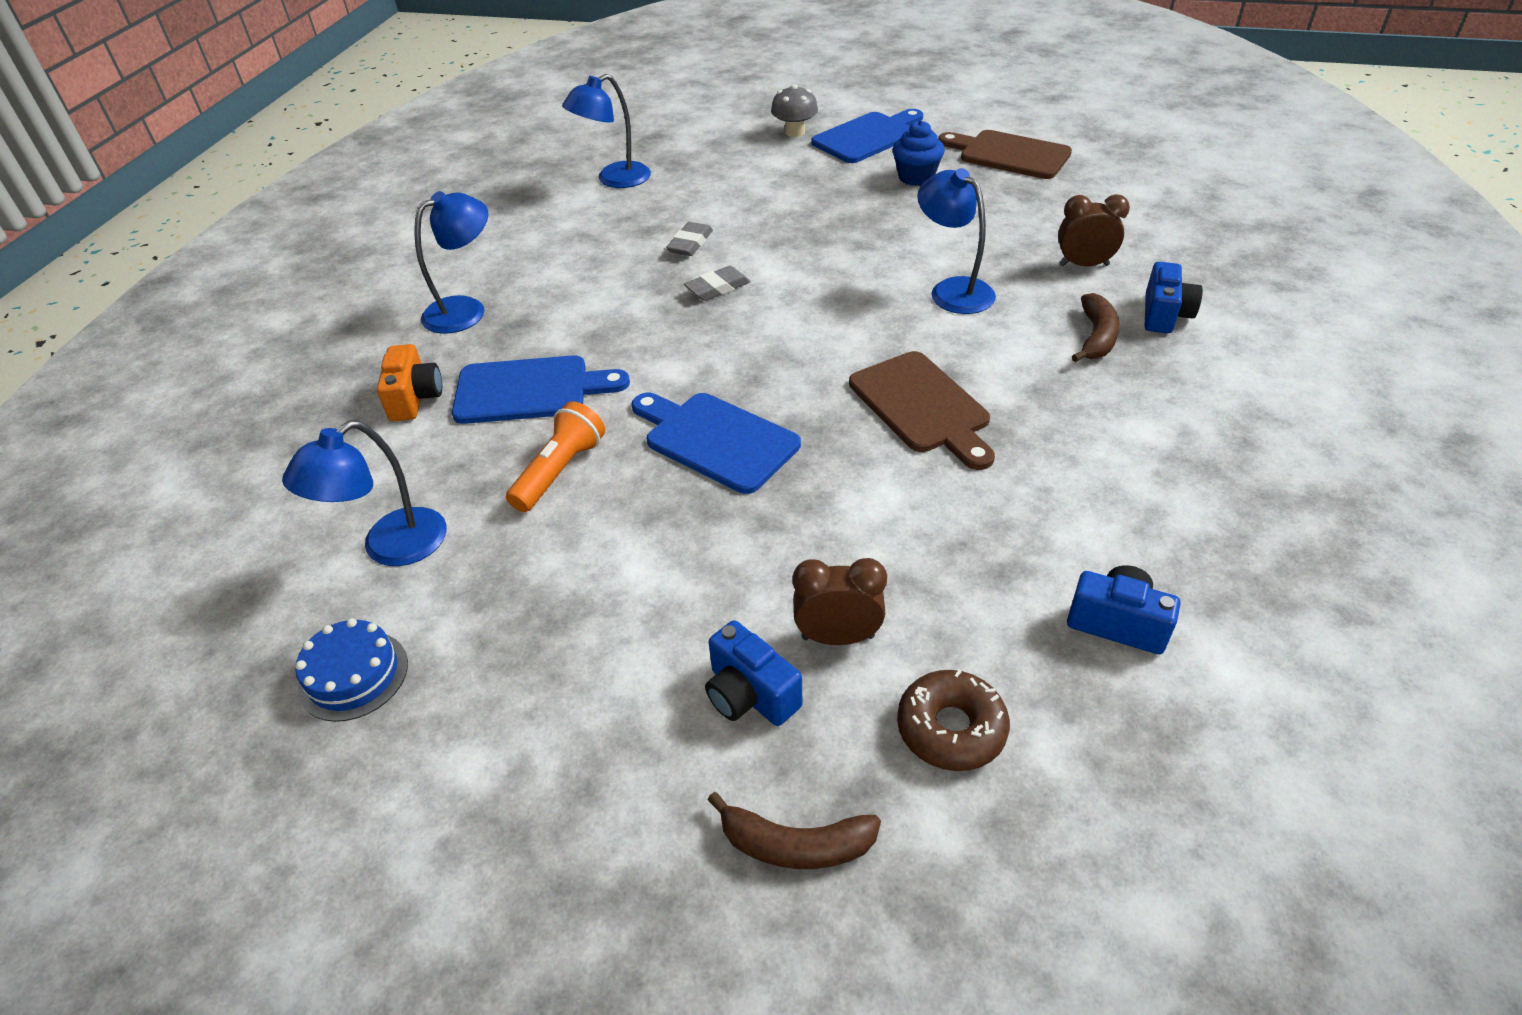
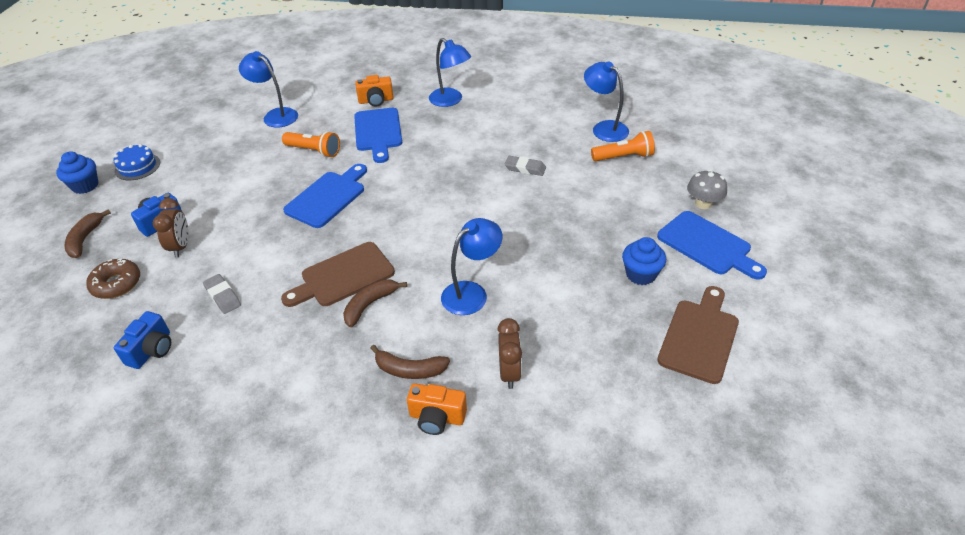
camera: 85 degrees right, 0 degrees up
(353, 675) = (209, 121): blue cake -> blue cake (137, 166)
(559, 921) = (85, 186): none -> blue cupcake
(687, 171) = (624, 157): none -> orange flashlight
(717, 288) = (473, 184): grey eraser -> grey eraser (223, 296)
(982, 376) = (370, 305): none -> brown banana
(1164, 315) = (437, 417): blue camera -> orange camera

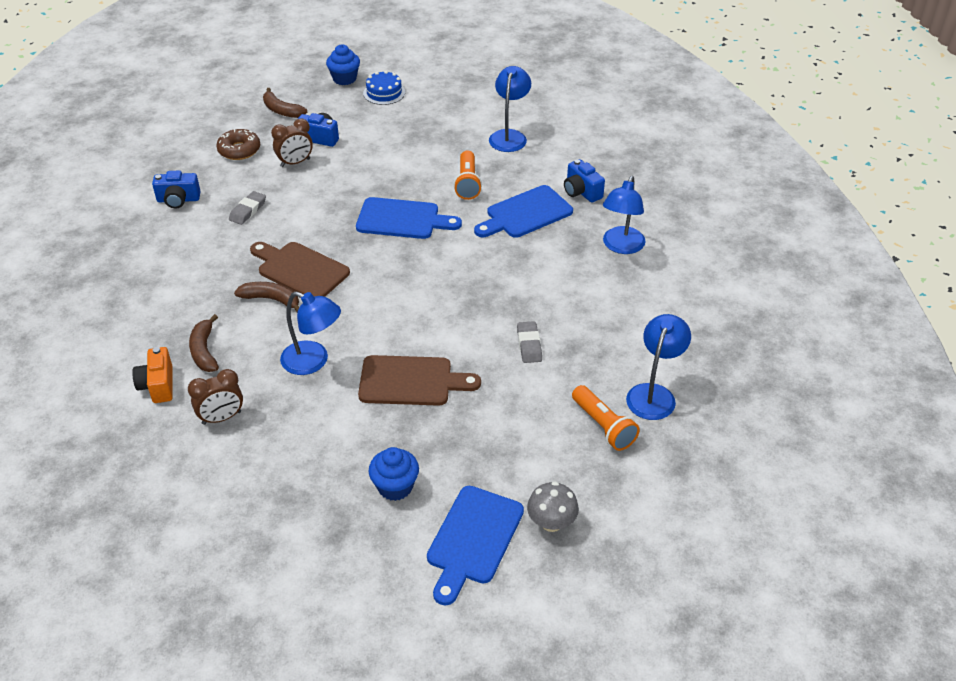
camera: 65 degrees right, 0 degrees up
(85, 239) = (281, 110): brown banana -> brown banana turned 120 degrees counterclockwise
(376, 101) = (581, 192): orange camera -> blue camera
(699, 337) = (319, 556): brown cutting board -> brown cutting board (411, 381)

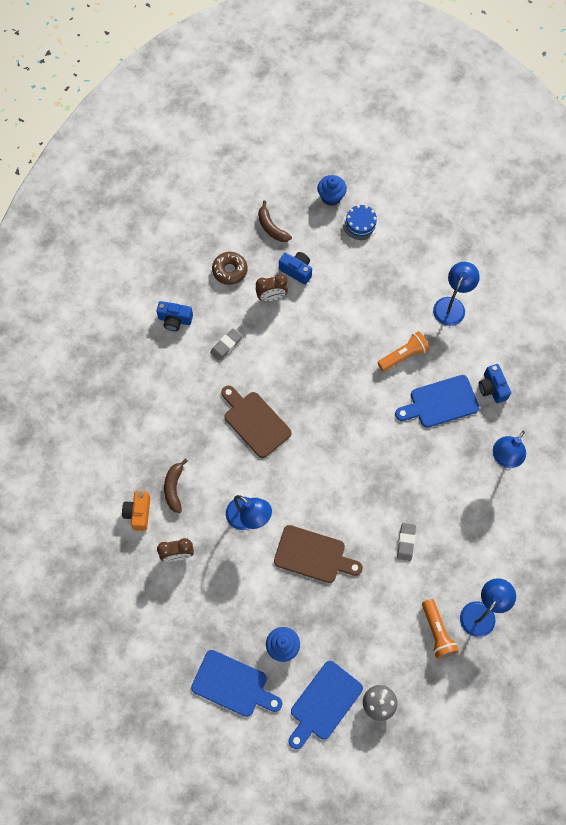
camera: 15 degrees right, 25 degrees up
(271, 299) = (229, 448): brown banana -> none
(402, 219) = (343, 385): blue cutting board -> blue cutting board (233, 685)
(467, 183) = (403, 355): orange flashlight -> orange flashlight turned 135 degrees counterclockwise

